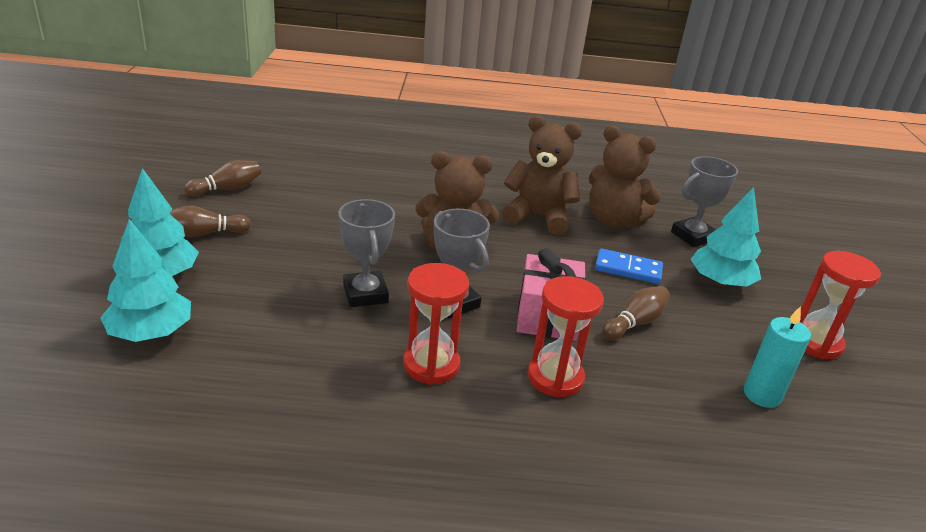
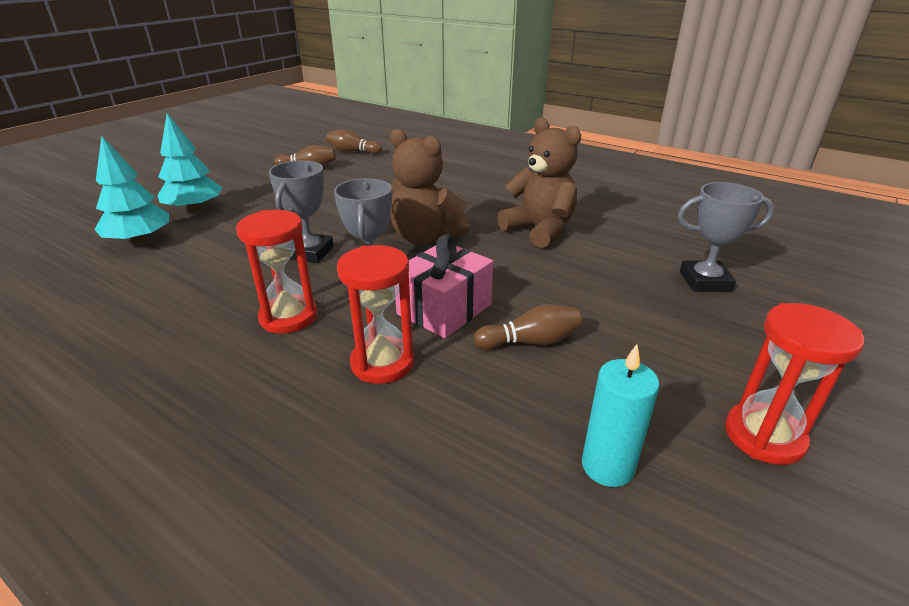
camera: 35 degrees right, 0 degrees up
(204, 233) = (256, 191): brown bowling pin -> brown bowling pin (353, 151)
(613, 220) = (619, 248): brown teddy bear -> none
(628, 269) = (584, 292): blue domino -> none
(720, 282) = (689, 332): turquoise tree -> none

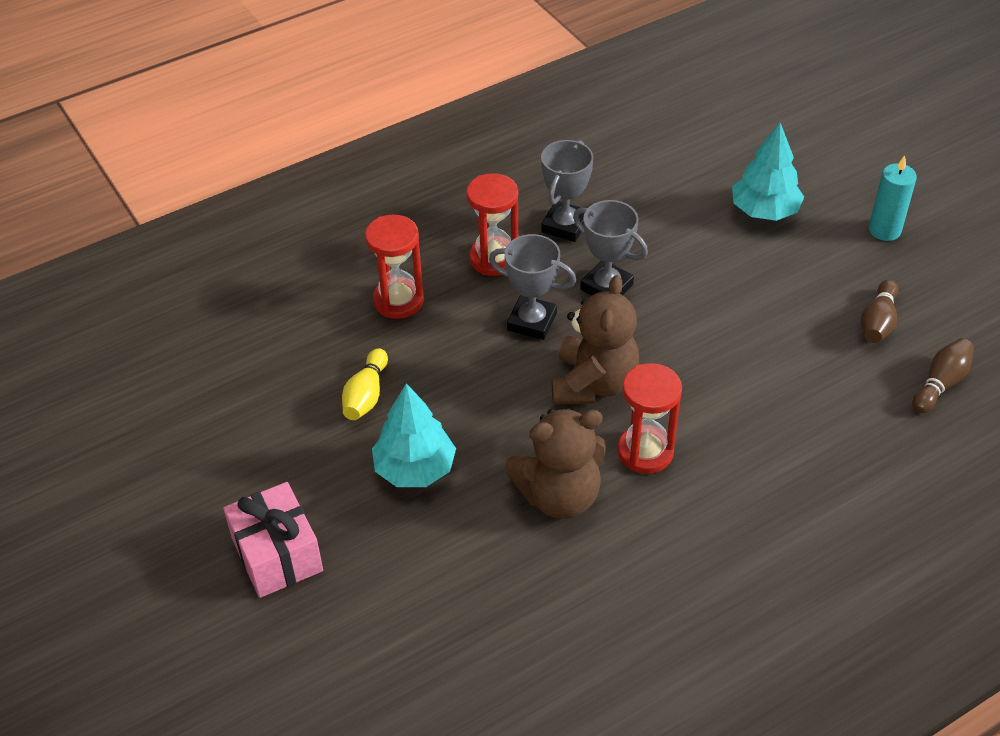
camera: 115 degrees right, 15 degrees up
(139, 241) = (696, 174): turquoise tree -> turquoise tree (415, 468)
(425, 238) = (593, 383): brown teddy bear -> brown teddy bear turned 135 degrees clockwise
(444, 309) = (446, 356): pink gift -> pink gift (277, 555)
(530, 342) = (366, 395): brown bowling pin -> yellow bowling pin
(607, 466) = (228, 380): turquoise candle -> turquoise candle (884, 230)
(705, 281) = (366, 585): grey trophy -> grey trophy (565, 225)
(764, 436) = (186, 476): red hourglass -> red hourglass (645, 452)

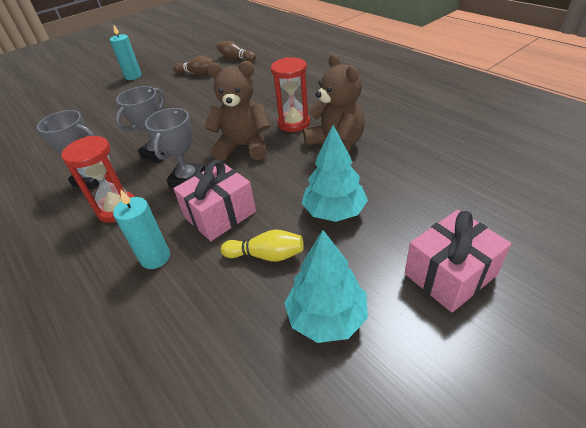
camera: 95 degrees left, 5 degrees down
(398, 300) = (155, 257): red hourglass -> turquoise candle
(449, 355) = (220, 214): none -> pink gift
(764, 211) = (106, 108): turquoise tree -> turquoise tree (326, 317)

